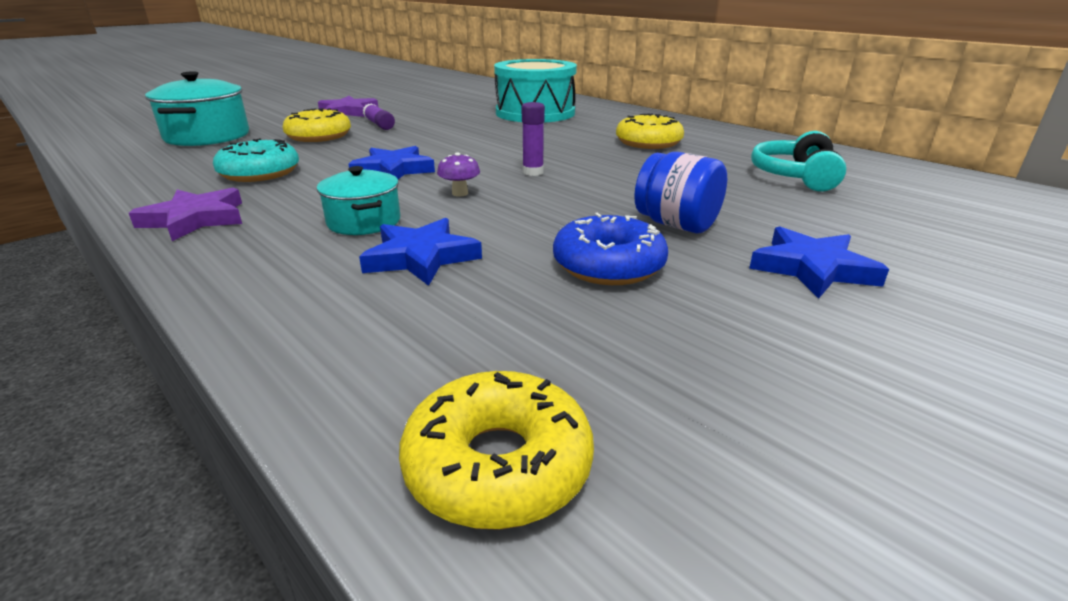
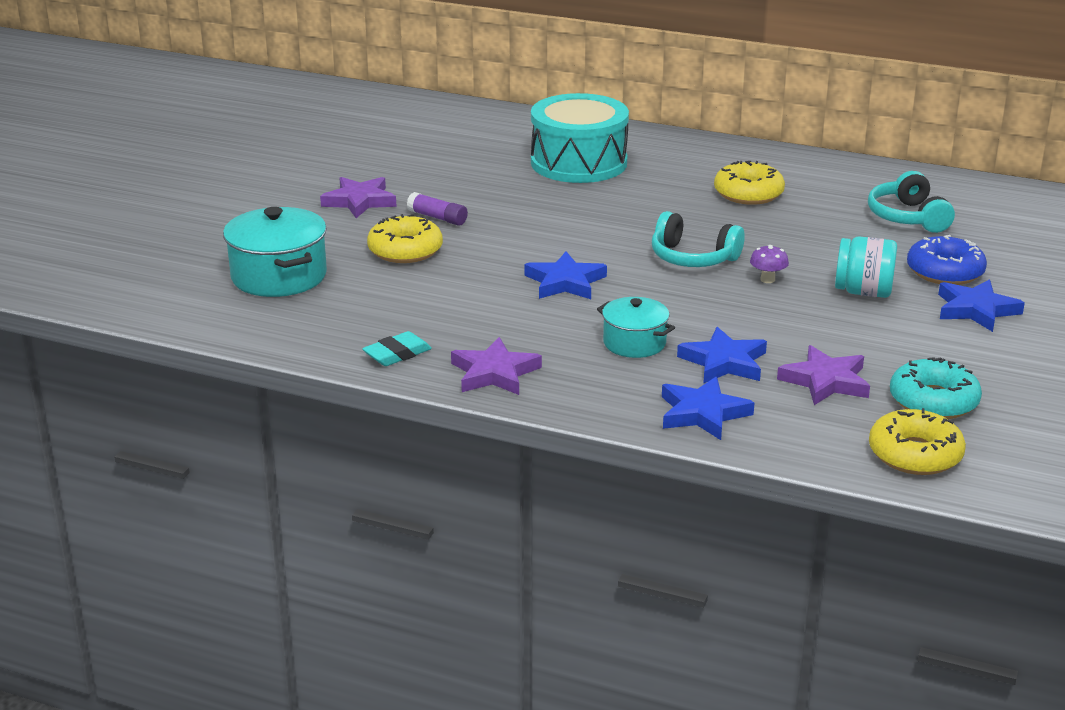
camera: 25 degrees left, 0 degrees up
(160, 191) = (397, 354): none -> turquoise eraser
(260, 173) = (446, 313): turquoise donut -> turquoise donut (933, 401)
(301, 306) = (703, 413): none -> blue star
(460, 193) = (665, 297): purple mushroom -> purple mushroom (767, 279)
(508, 305) = (825, 381): none -> purple star
(533, 172) = (692, 258): purple glue stick -> turquoise headphones
(608, 265) = (853, 338): blue donut -> blue donut (945, 272)
(676, 225) = (863, 292): blue jar -> turquoise jar

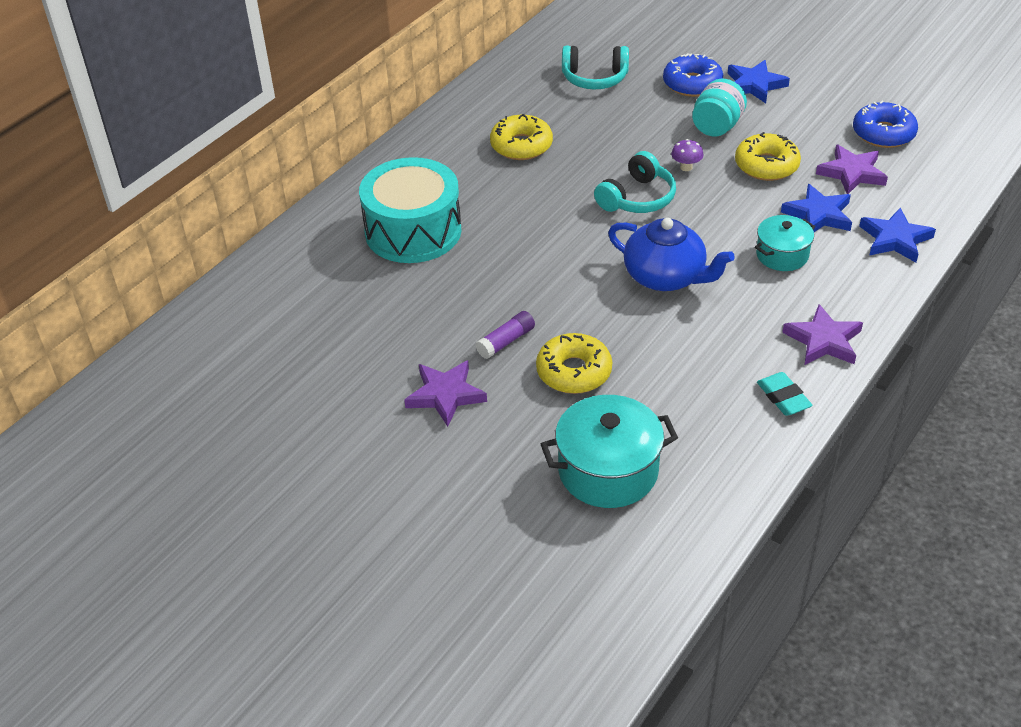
camera: 75 degrees left, 15 degrees up
(565, 282) = (666, 277): blue star -> blue teapot
(915, 454) = (953, 157): yellow donut -> yellow donut (766, 165)
(933, 401) = (883, 133): turquoise donut -> blue donut

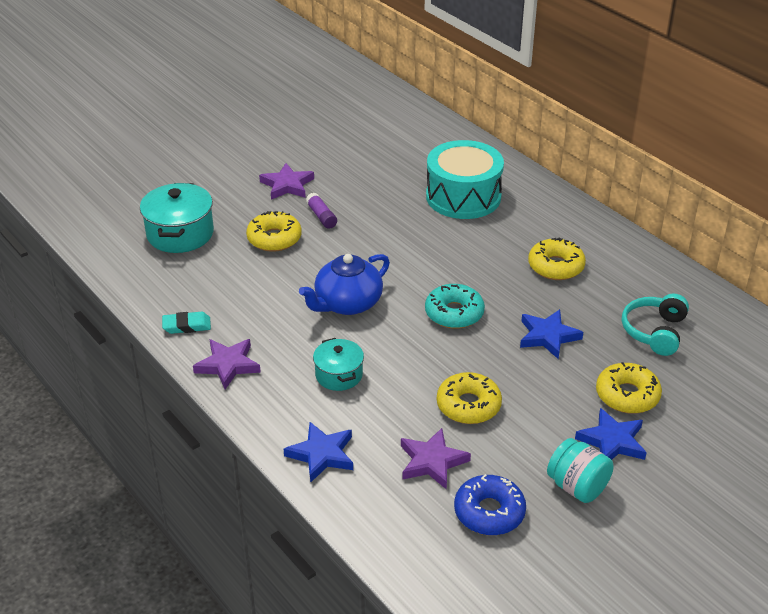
camera: 105 degrees right, 5 degrees down
(637, 198) = (454, 313): turquoise headphones -> turquoise donut
(686, 167) = (486, 353): purple mushroom -> none
(692, 84) = (627, 395): blue donut -> yellow donut
(717, 127) = (544, 391): turquoise jar -> turquoise jar (577, 487)
(818, 215) = (380, 416): blue star -> blue star (548, 336)

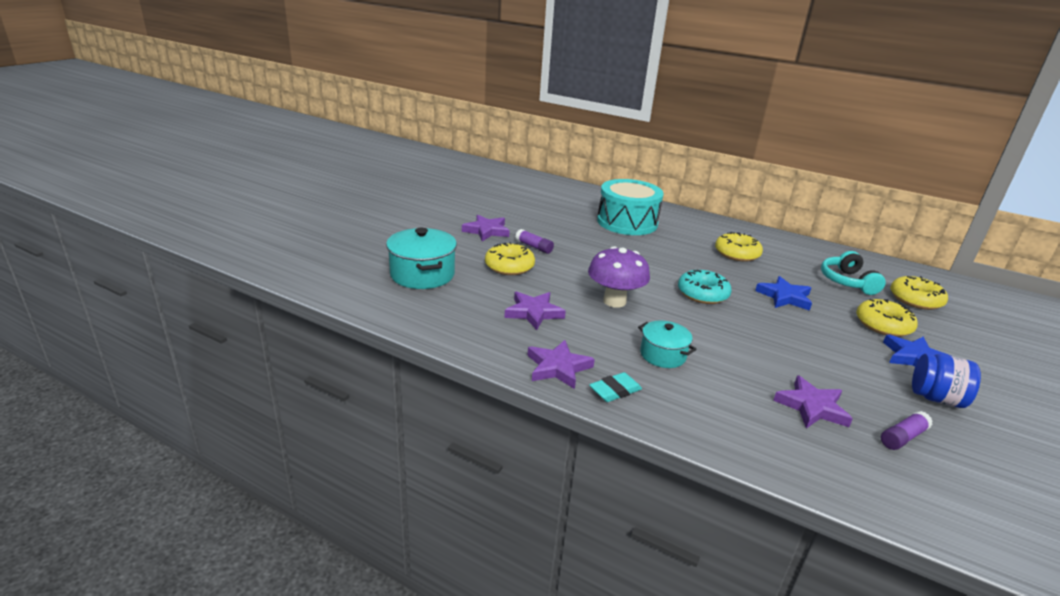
camera: 25 degrees left, 10 degrees down
(187, 326) = (489, 343): turquoise eraser -> turquoise eraser (615, 391)
(253, 301) = (533, 313): none -> purple star
(321, 454) = (717, 425): blue star -> none
(347, 304) = (614, 301): blue teapot -> purple mushroom
(468, 405) = (787, 356): yellow donut -> yellow donut (915, 299)
(489, 512) = (903, 437): blue donut -> purple glue stick
(577, 487) = (936, 398): turquoise jar -> blue jar

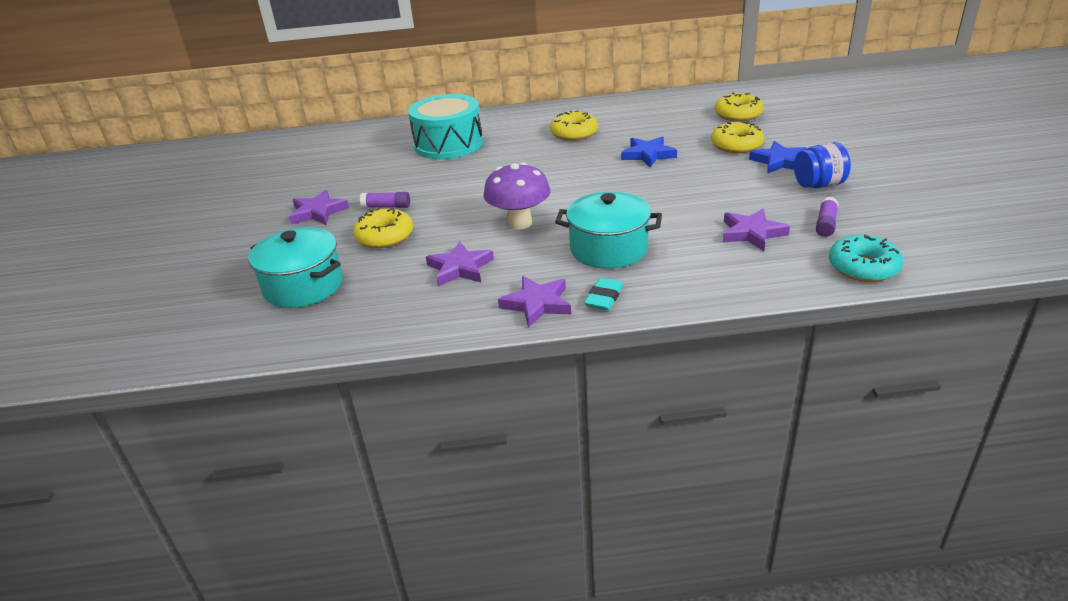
camera: 30 degrees left, 5 degrees up
(663, 355) = (608, 249): turquoise pot -> turquoise pot, size x1.63
(702, 294) = (584, 181): turquoise donut -> turquoise donut (863, 267)
(847, 282) = (679, 121): turquoise headphones -> none

